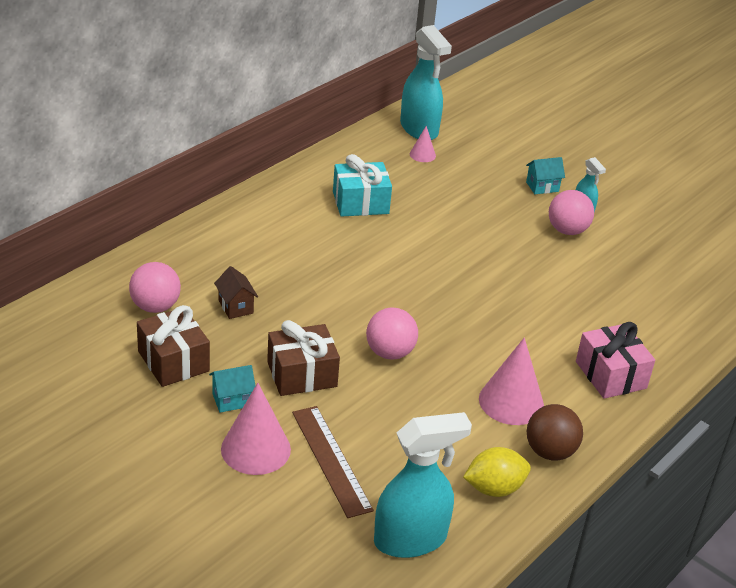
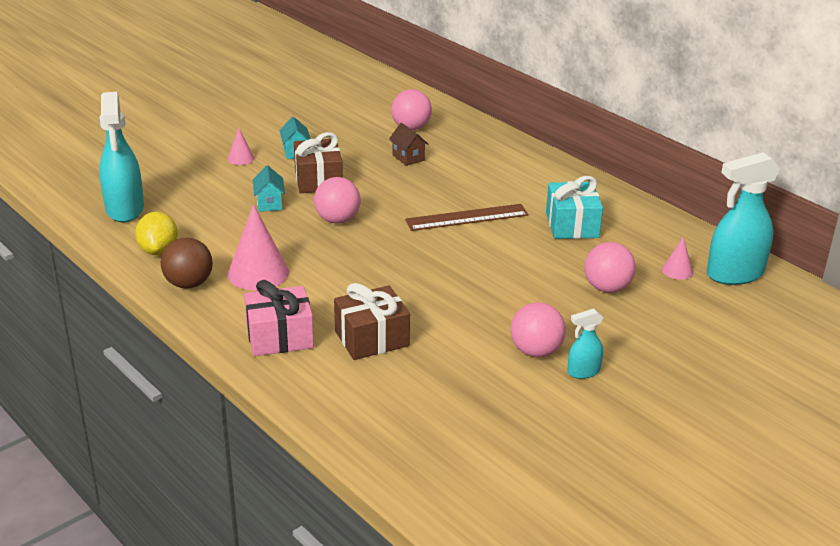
camera: 100 degrees right, 5 degrees down
(173, 361) = (344, 133): brown gift -> brown gift (371, 338)
(235, 307) = (408, 158): brown house -> brown house turned 75 degrees clockwise
(255, 449) = (241, 158): pink cone -> pink cone, size x0.51
(331, 460) = (218, 185): brown ruler -> brown ruler (467, 217)
(462, 191) = (607, 288): none -> pink ball
(542, 187) = (628, 347): turquoise house -> turquoise house (269, 204)

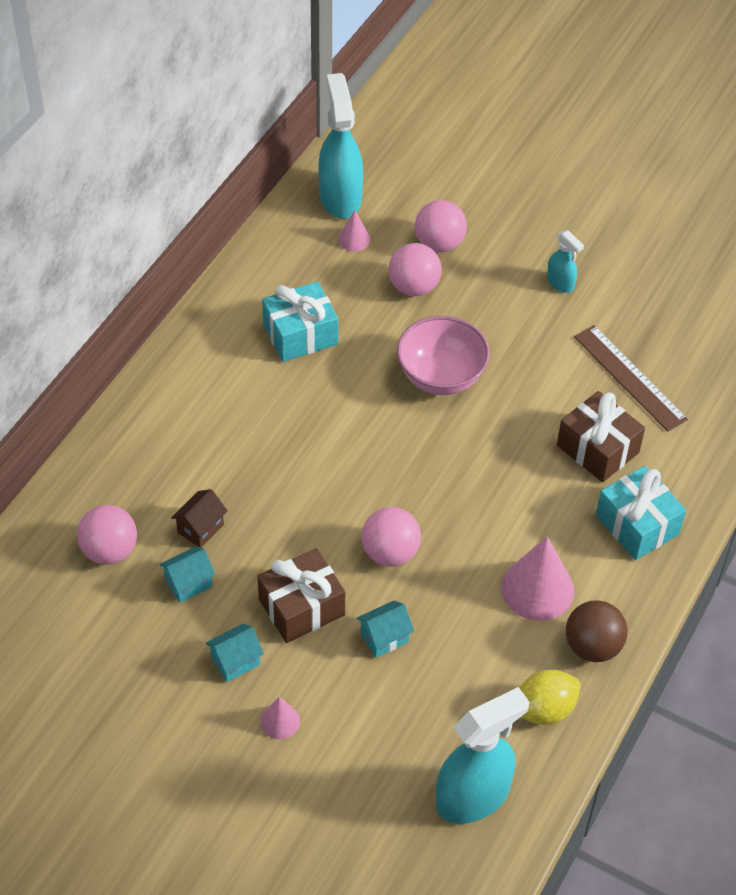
camera: 110 degrees left, 20 degrees up
(279, 337) = (637, 525): pink gift -> turquoise gift
(367, 147) = (189, 583): none -> turquoise house
(467, 217) = (326, 430): brown ruler -> brown ruler (629, 378)
(496, 278) = (441, 377): none -> pink bowl
(536, 351) = (548, 321): pink ball -> pink ball (439, 244)
(734, 274) = (340, 197): turquoise spray bottle -> turquoise spray bottle turned 150 degrees counterclockwise

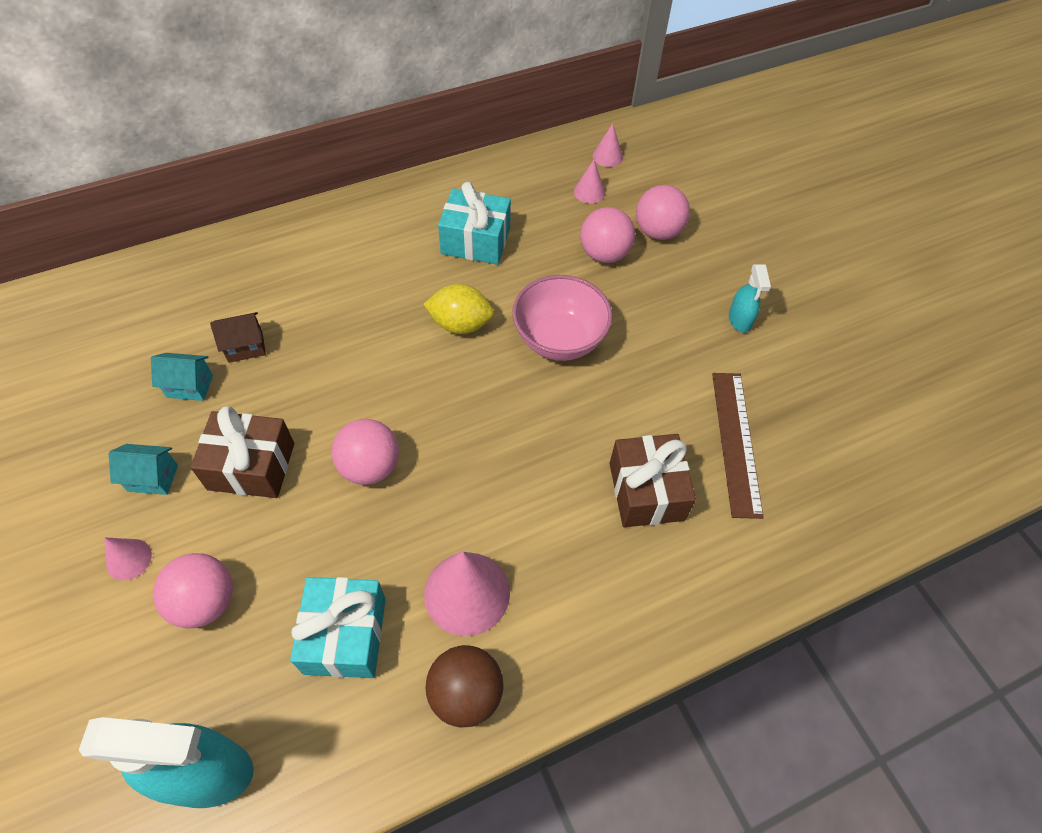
camera: 35 degrees right, 5 degrees up
(110, 551) = (164, 322): pink ball -> pink ball (205, 601)
(340, 197) = (607, 156): turquoise spray bottle -> pink cone
(384, 638) = (288, 543): turquoise house -> none
(544, 710) = (358, 728): yellow lemon -> yellow lemon (460, 324)
(637, 525) = (621, 593): turquoise gift -> turquoise gift (345, 635)

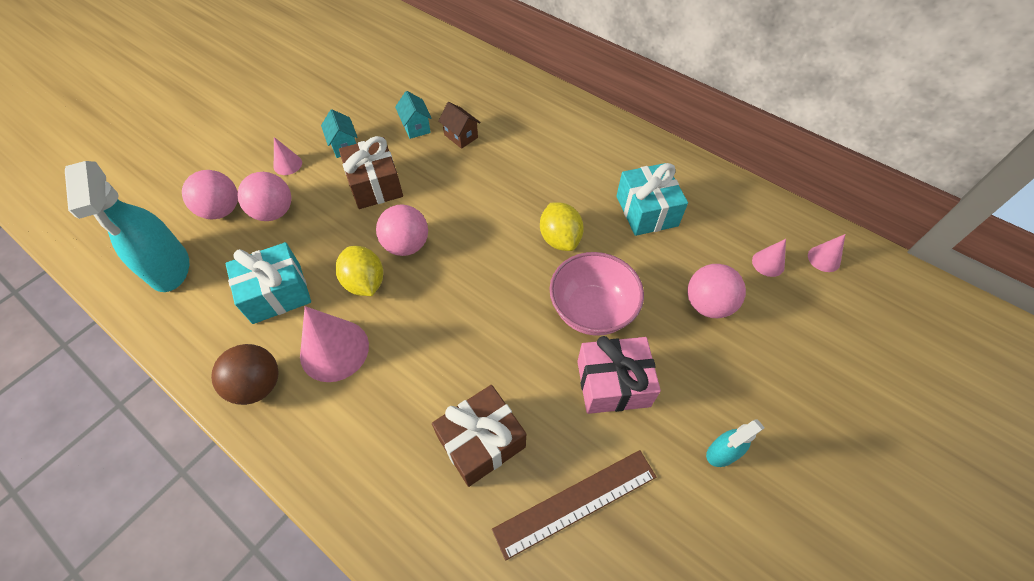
camera: 65 degrees right, 0 degrees up
(394, 529) = (365, 282): none -> yellow lemon
(642, 361) = (613, 383): none -> pink gift
(658, 231) = (770, 336): pink ball -> pink ball (222, 210)

